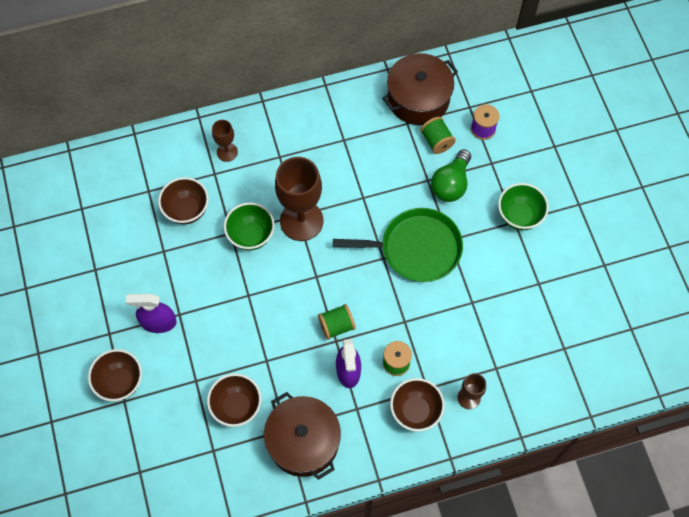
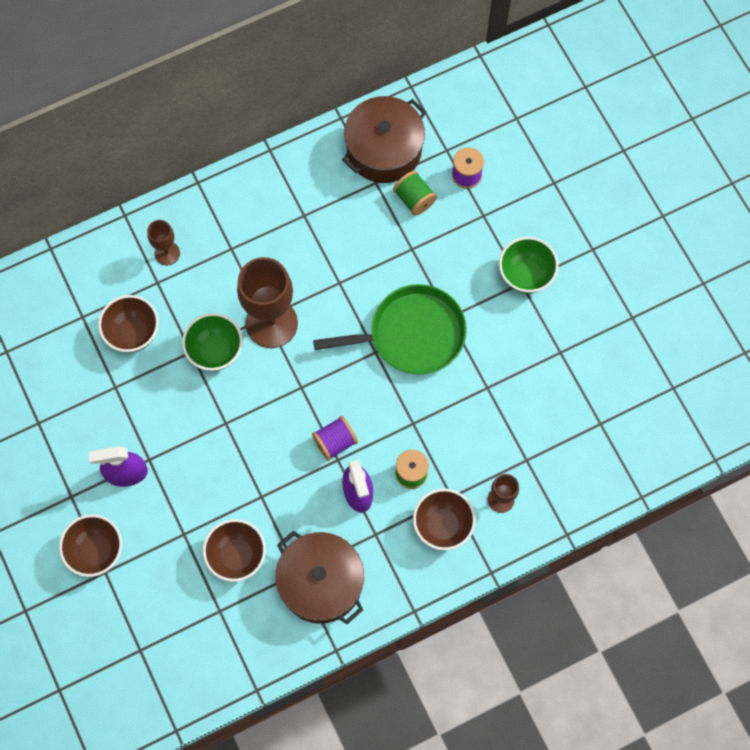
camera: 10 degrees left, 5 degrees up
(336, 326) = (335, 442): green spool -> purple spool
(451, 184) = (439, 249): green light bulb -> none

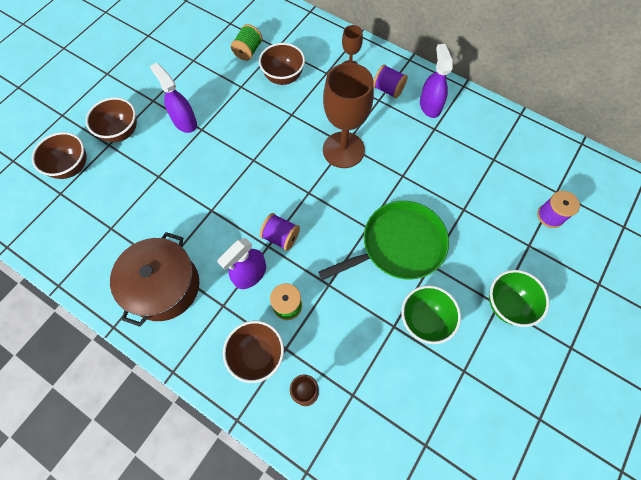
camera: 60 degrees right, 5 degrees down
(215, 351) = (301, 127): green bowl -> green bowl (424, 320)
(224, 230) = (388, 89): none -> purple spool
(237, 556) = (158, 217): brown bowl -> brown bowl (71, 167)
(273, 201) = (430, 106): none -> purple spray bottle
(384, 150) = (522, 151): brown pot -> none
(412, 334) = (398, 245): green pan -> green pan turned 75 degrees counterclockwise
(414, 199) = (502, 190): green spool -> green spool (248, 51)

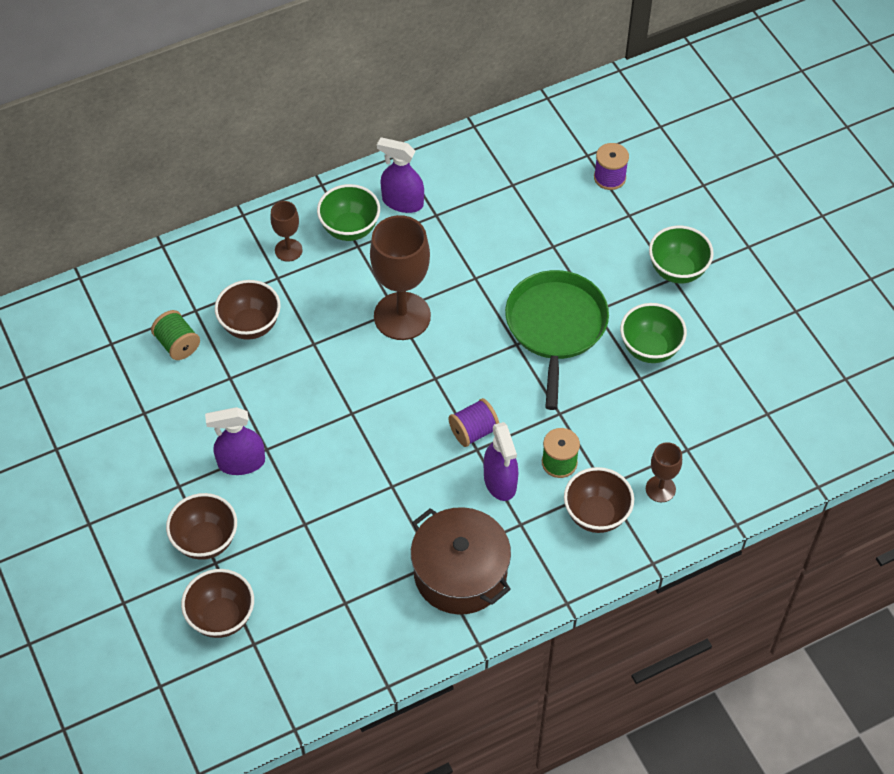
camera: 60 degrees left, 10 degrees down
(388, 89) = (350, 229): purple spool -> green bowl

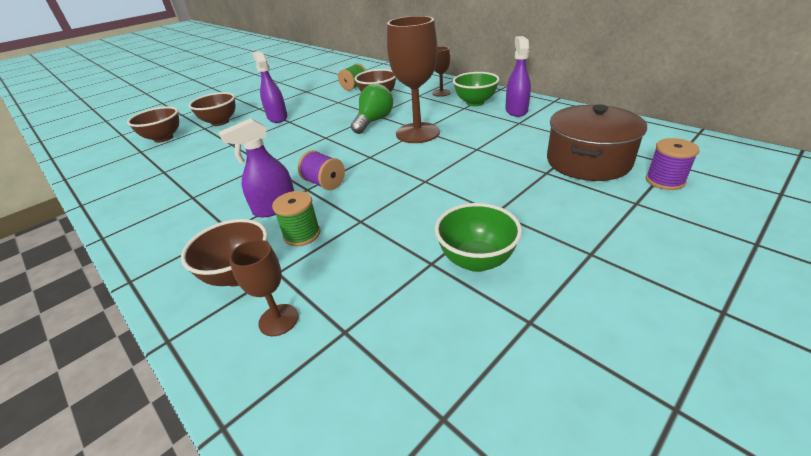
camera: 75 degrees right, 20 degrees down
(336, 351) = (374, 121): none -> green light bulb
(460, 573) = (179, 211): brown pot -> brown pot (588, 161)
(555, 326) = (458, 195): green pan -> none
(677, 270) = (605, 254): green bowl -> none

